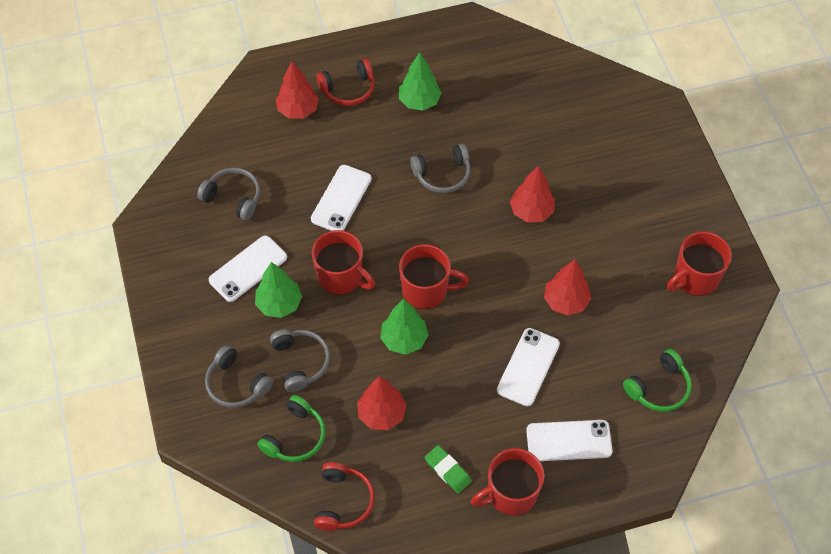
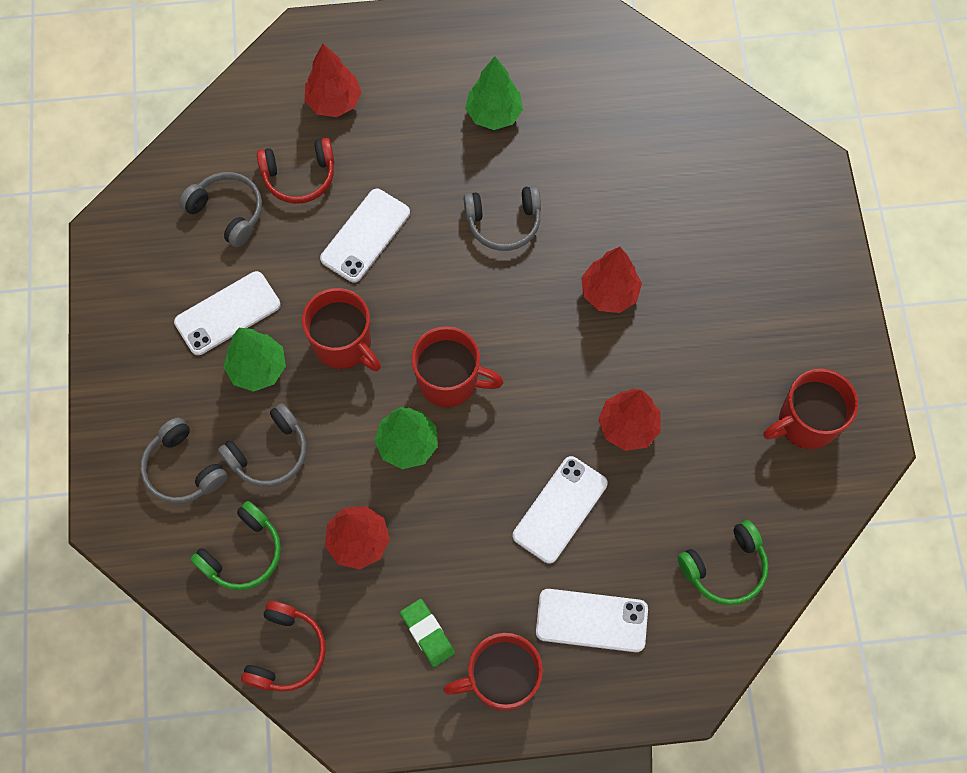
camera: 10 degrees right, 10 degrees up
(300, 362) = (269, 453): grey headphones -> grey headphones turned 60 degrees clockwise
(348, 89) = (405, 83): red headphones -> red headphones (299, 176)

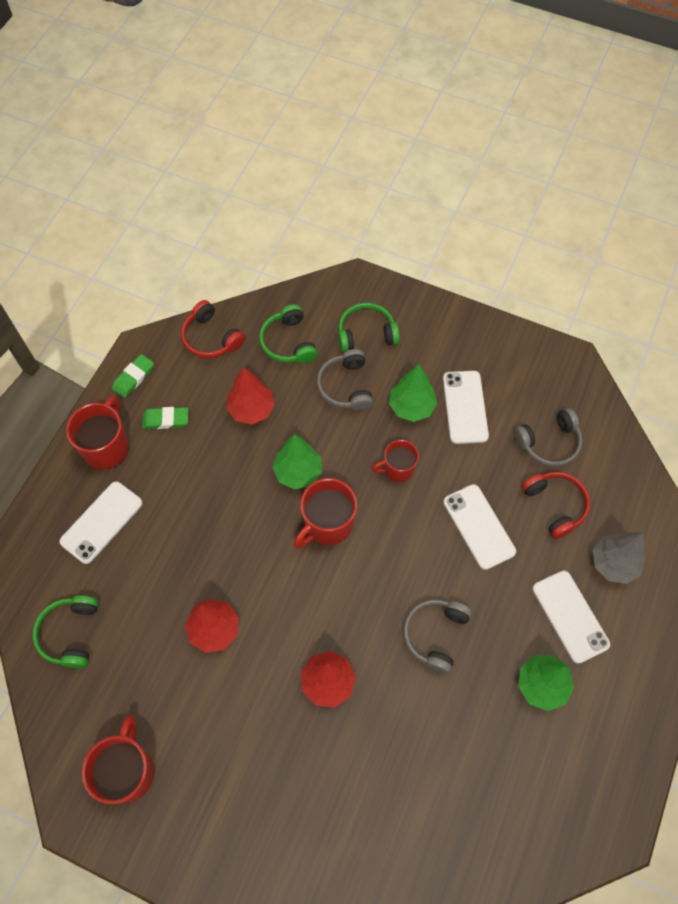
camera: 120 degrees right, 5 degrees down
(183, 469) = (366, 334): grey headphones -> green headphones
(299, 176) = (555, 505): red headphones -> red headphones turned 135 degrees clockwise
(334, 102) = (613, 563): red tree -> grey tree
(344, 344) = (398, 469): red mug -> red mug, size x0.64
(394, 712) = (133, 377): none -> green eraser
(560, 509) = (187, 545): white phone -> white phone (570, 616)

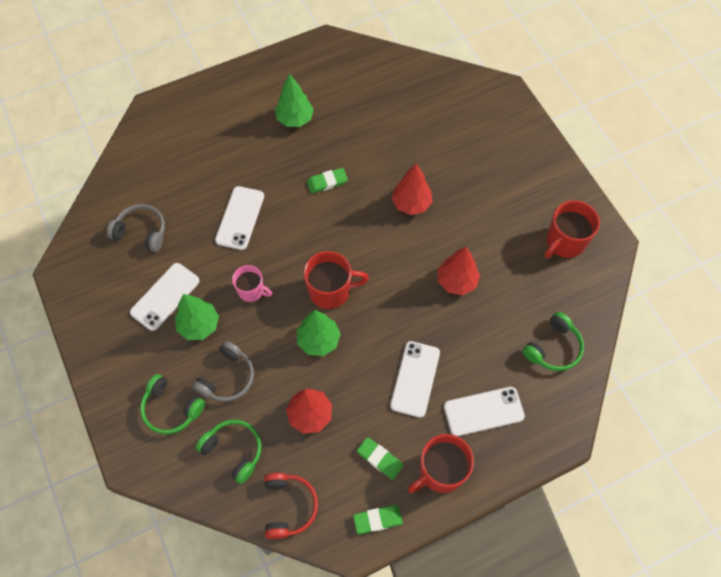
camera: 140 degrees left, 0 degrees up
(288, 342) = (234, 450): green headphones -> green headphones turned 75 degrees counterclockwise
(398, 469) = (251, 291): red mug -> pink mug
(435, 635) = (327, 182): grey headphones -> green eraser
(555, 505) = (182, 195): red headphones -> none
(570, 616) = (243, 136): white phone -> white phone (415, 379)
(613, 563) = (188, 142): grey tree -> none

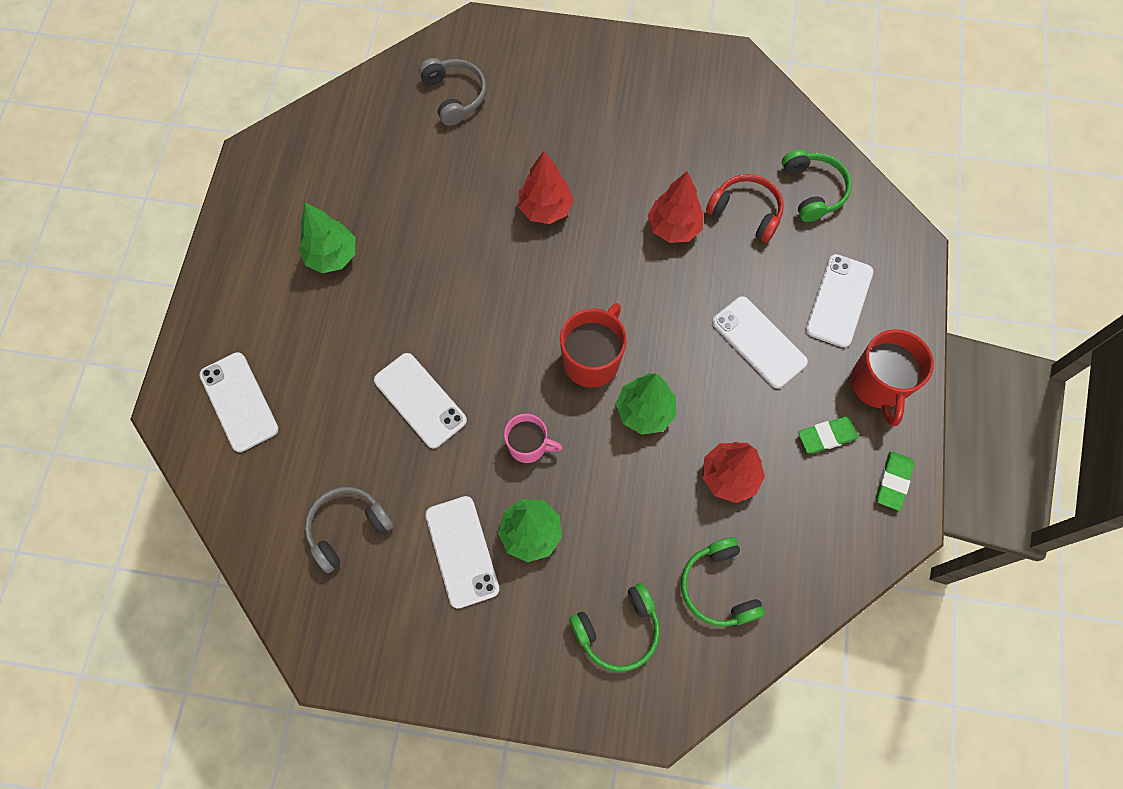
camera: 55 degrees left, 5 degrees up
(177, 134) = (239, 402): none -> white phone
(227, 377) = (622, 540): grey headphones -> grey headphones (455, 96)
(234, 450) = (718, 587): green headphones -> green headphones turned 90 degrees counterclockwise
(251, 291) = (528, 446): pink mug -> pink mug turned 45 degrees clockwise
(289, 506) = (822, 566): red headphones -> red headphones (746, 212)
(327, 182) = (448, 276): green eraser -> none
(564, 242) = (703, 99): red mug -> none

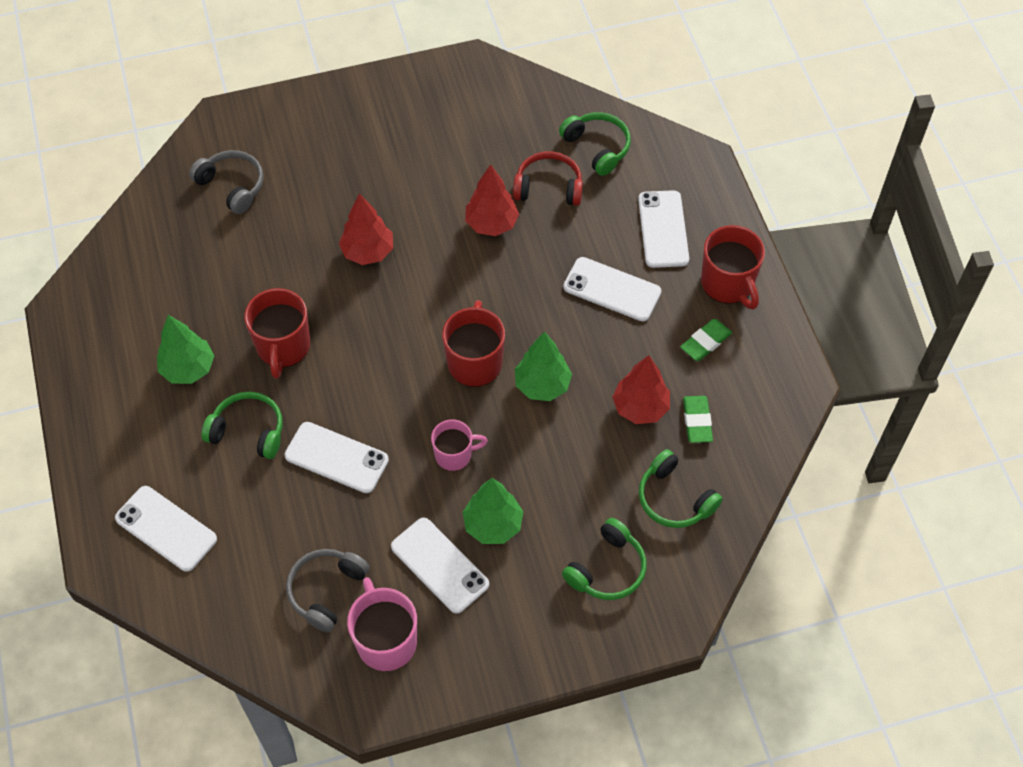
camera: 25 degrees left, 10 degrees down
(355, 339) = (248, 431): none -> green headphones
(377, 604) = (386, 640): none -> pink mug
(424, 270) = (283, 347): none -> red mug
(893, 481) = (776, 355): green eraser -> green eraser (697, 421)

